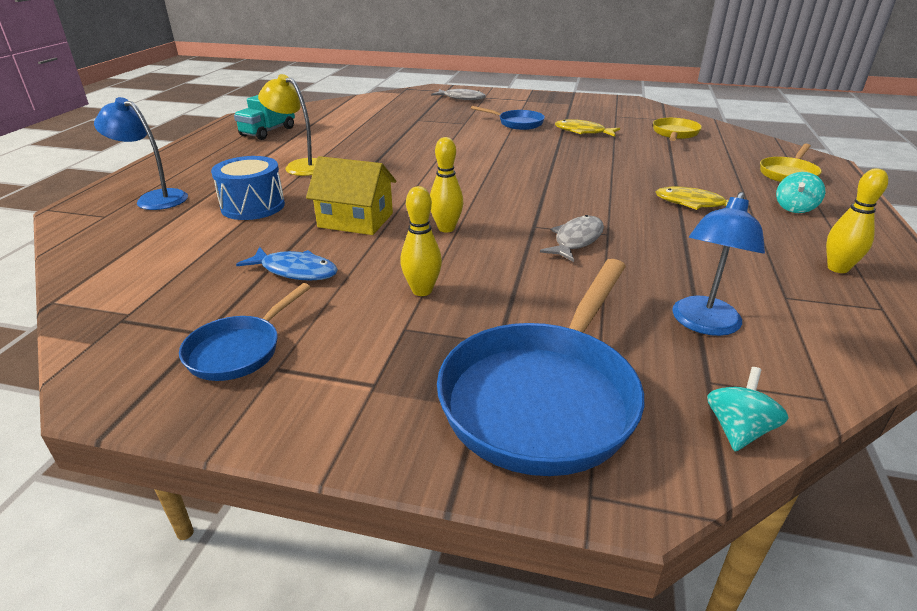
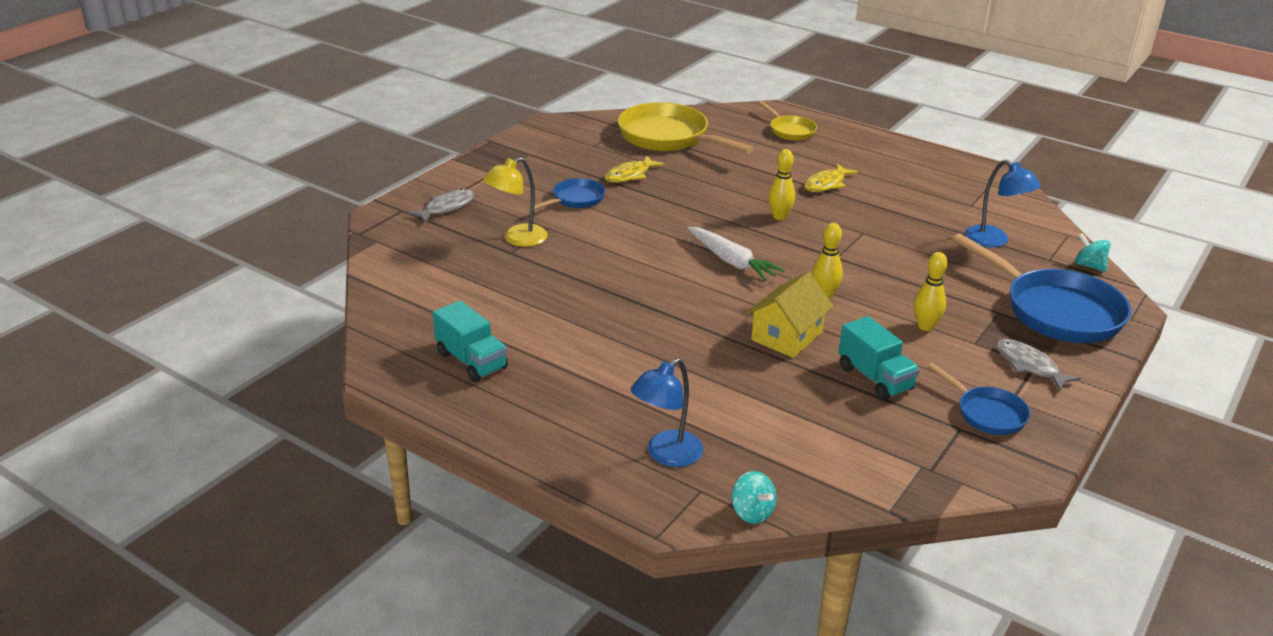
camera: 70 degrees left, 0 degrees up
(253, 206) = (724, 390): blue drum -> none
(295, 271) = (875, 378): blue fish -> turquoise truck
(299, 166) = (622, 350): yellow lamp -> yellow lamp (517, 239)
(474, 183) = (731, 261): none -> white carrot
(576, 240) = (869, 247): grey fish -> grey fish (1029, 366)
(675, 134) = (668, 138): yellow pan -> yellow pan, size x1.91
(794, 208) = (851, 153): turquoise spinning top -> turquoise spinning top (752, 512)
(837, 268) = (942, 176): yellow bowling pin -> yellow bowling pin (779, 217)

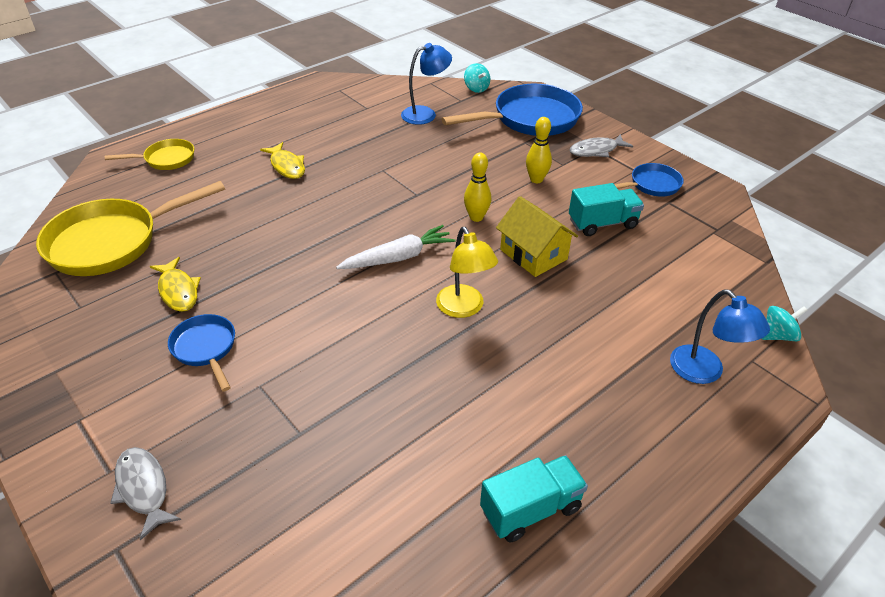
camera: 75 degrees left, 10 degrees up
(517, 239) = (271, 421): yellow lamp -> yellow lamp (464, 308)
(779, 217) = (331, 208): yellow bowling pin -> none
(1089, 266) = (476, 88): turquoise spinning top -> turquoise spinning top turned 90 degrees counterclockwise

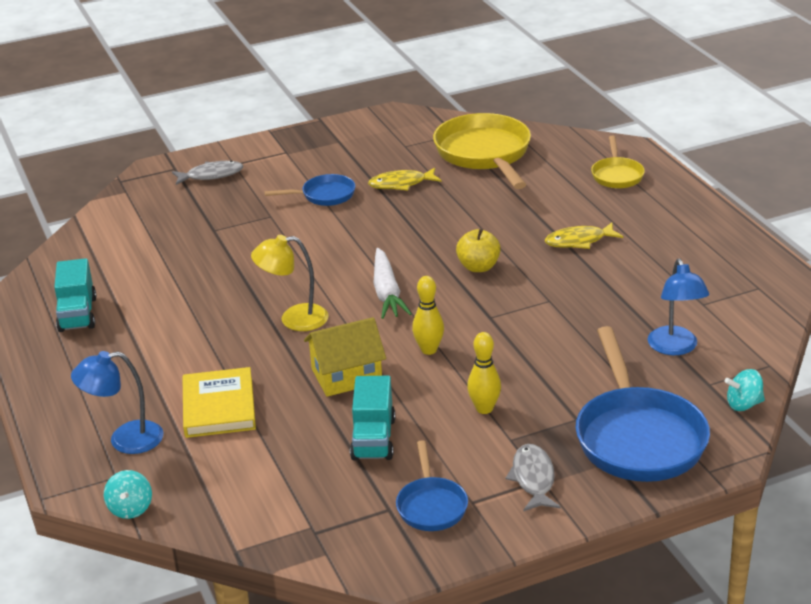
camera: 110 degrees right, 10 degrees down
(340, 212) = (478, 267): none -> yellow apple
(620, 321) = (219, 407): none -> yellow book

